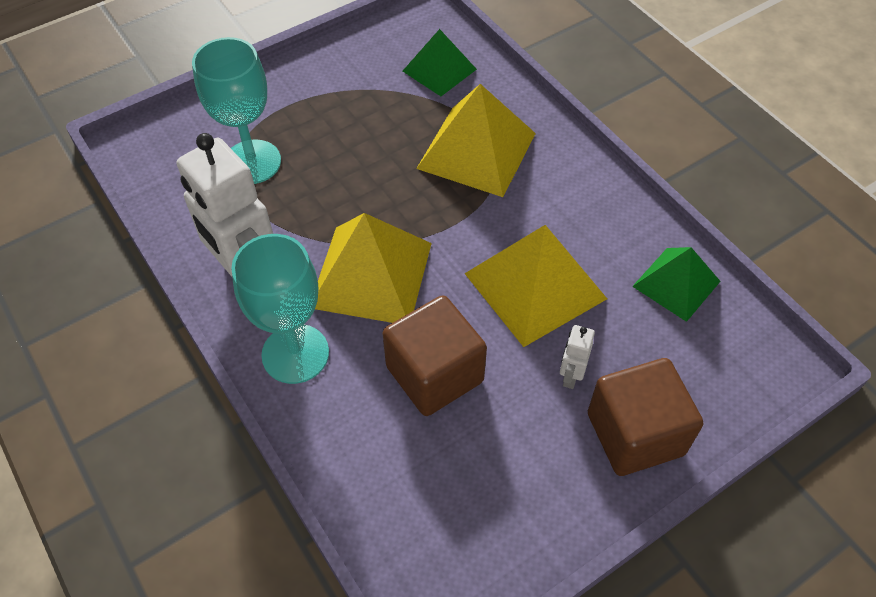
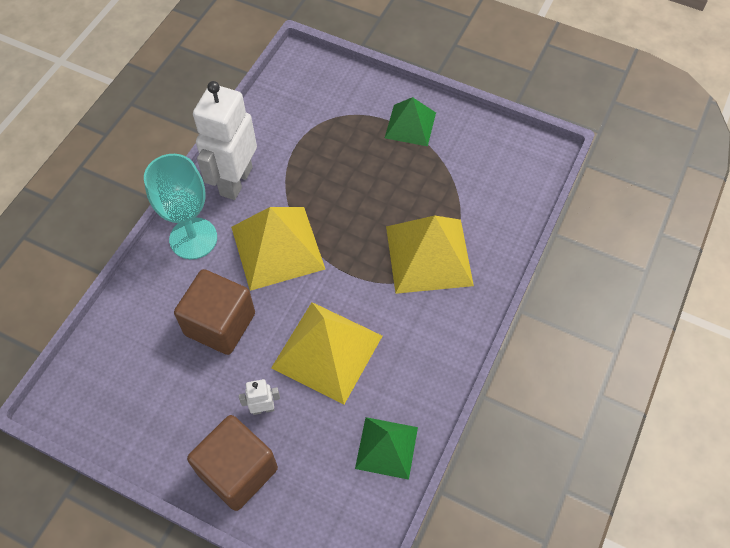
camera: 60 degrees right, 5 degrees up
(252, 162) = (328, 130): turquoise goblet -> none
(439, 70) = (492, 192): green pyramid -> green pyramid (410, 125)

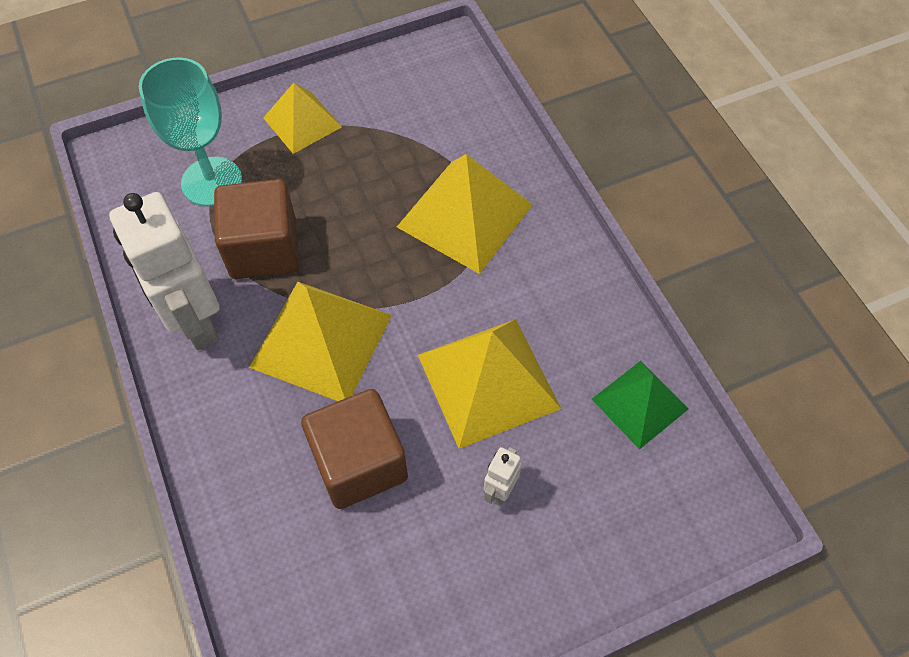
camera: 50 degrees left, 0 degrees up
(193, 238) = (224, 416): turquoise goblet -> turquoise goblet (211, 181)
(238, 471) = (551, 567): brown cube -> brown cube (264, 249)
(410, 125) = (302, 122): green pyramid -> yellow pyramid

